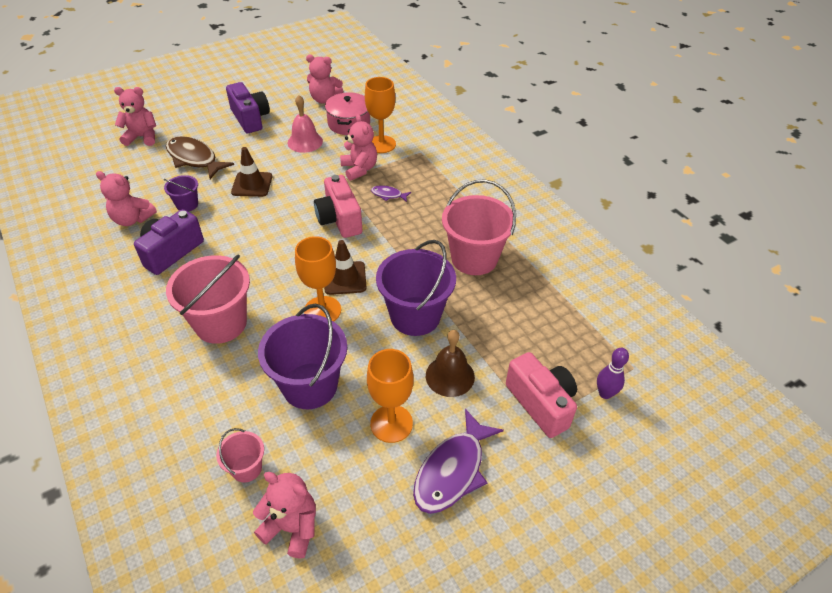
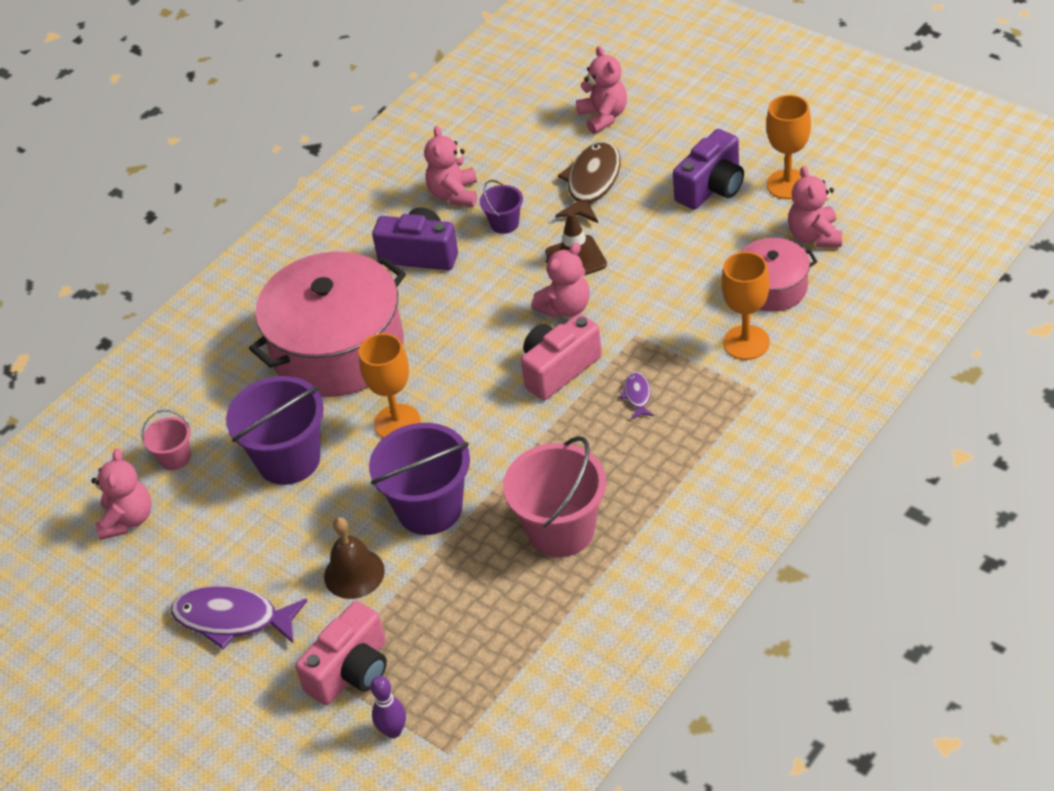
camera: 75 degrees right, 0 degrees up
(221, 323) = (338, 349): pink bucket -> pink pot
(305, 142) = (697, 264): pink bell -> none
(345, 278) = (458, 419): brown traffic cone -> none
(359, 169) = (673, 344): pink teddy bear -> pink teddy bear (565, 307)
(391, 423) = (269, 546): orange goblet -> orange goblet (788, 184)

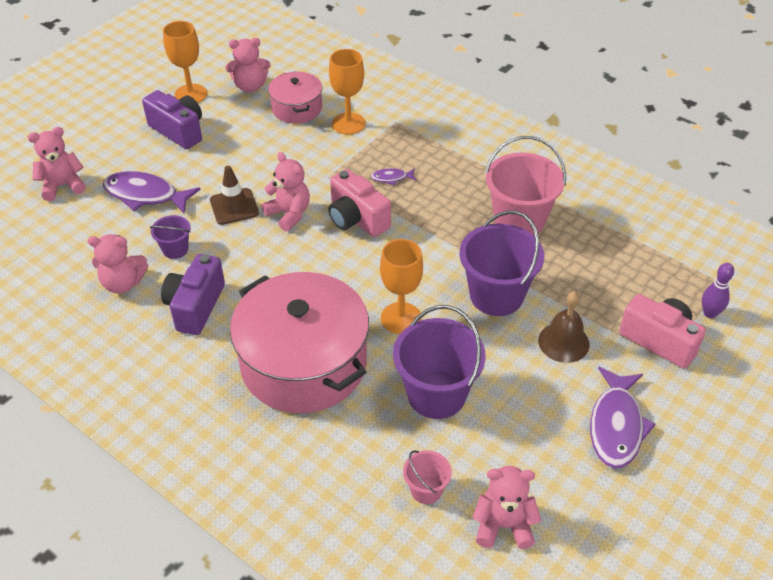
camera: 95 degrees left, 0 degrees up
(592, 183) = (145, 195): brown fish -> purple fish

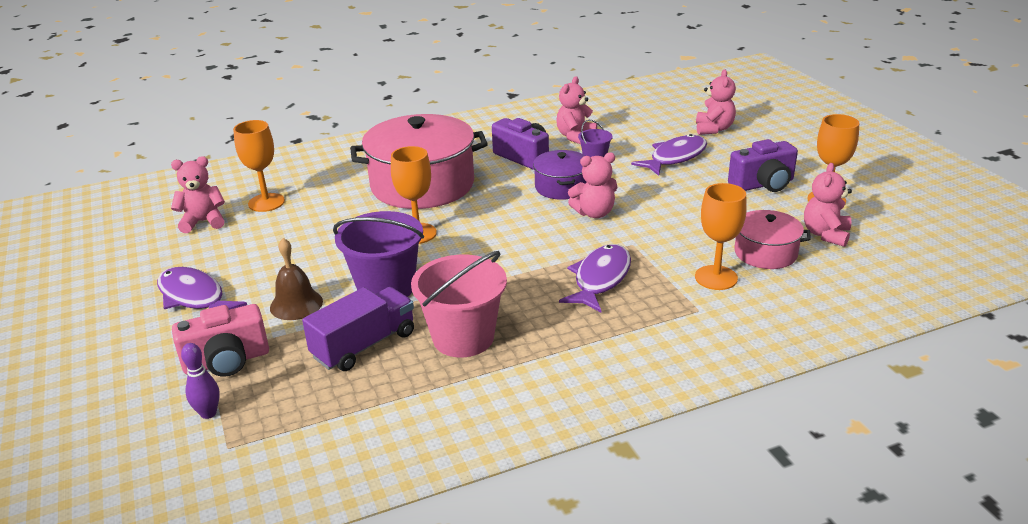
camera: 120 degrees right, 15 degrees down
(234, 206) = (627, 191): brown traffic cone -> none
(250, 252) = (561, 187): none -> purple pot
(357, 219) = (556, 244): pink camera -> none
(391, 178) = (600, 279): purple fish -> purple fish, size x2.10
(426, 490) = (266, 202): pink bucket -> orange goblet
(436, 394) = (329, 228): purple bucket -> none
(503, 525) = (203, 222): pink teddy bear -> pink teddy bear turned 135 degrees counterclockwise
(572, 270) = (364, 345): none -> purple truck

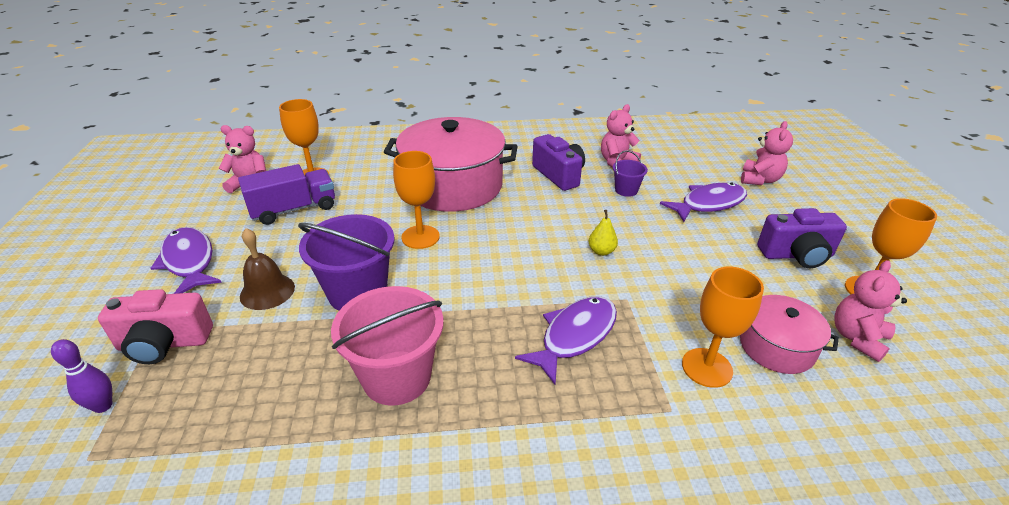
camera: 15 degrees right, 5 degrees up
(364, 345) = (297, 359): purple truck -> purple truck (294, 209)
(561, 187) = (581, 214): purple pot -> none
(594, 213) = (601, 251): pink teddy bear -> yellow pear

